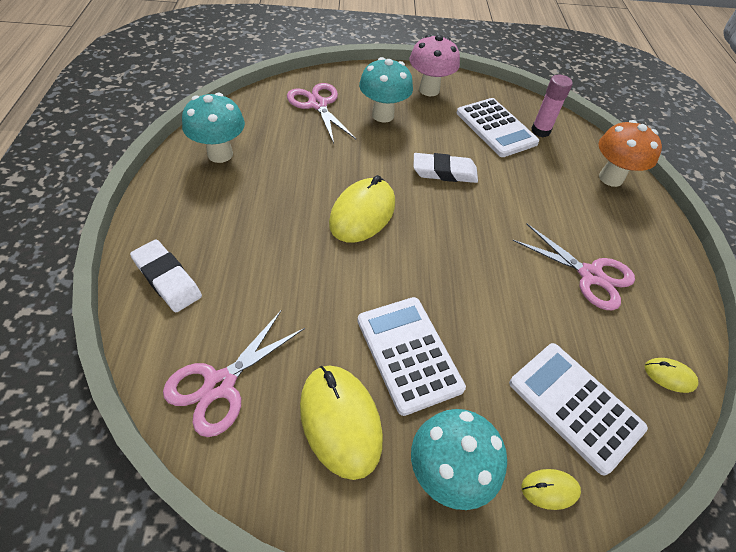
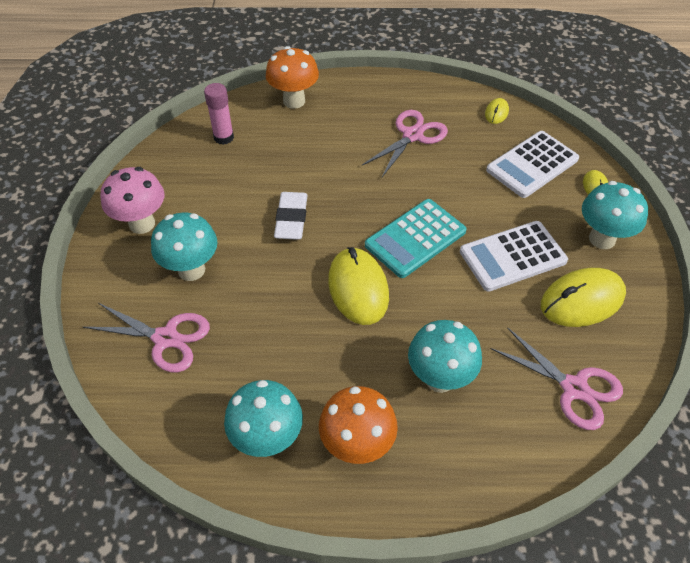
camera: 85 degrees left, 0 degrees up
(167, 279) = (471, 457): white eraser -> none
(201, 203) = (357, 446): none -> orange mushroom
(254, 265) = (439, 379): none -> turquoise mushroom
(318, 104) = (166, 338): pink scissors -> pink scissors turned 135 degrees counterclockwise
(362, 213) = (358, 288): yellow mouse -> yellow mouse turned 45 degrees clockwise
(429, 263) = (415, 238): none -> turquoise calculator
(496, 128) = (218, 171): white calculator -> none

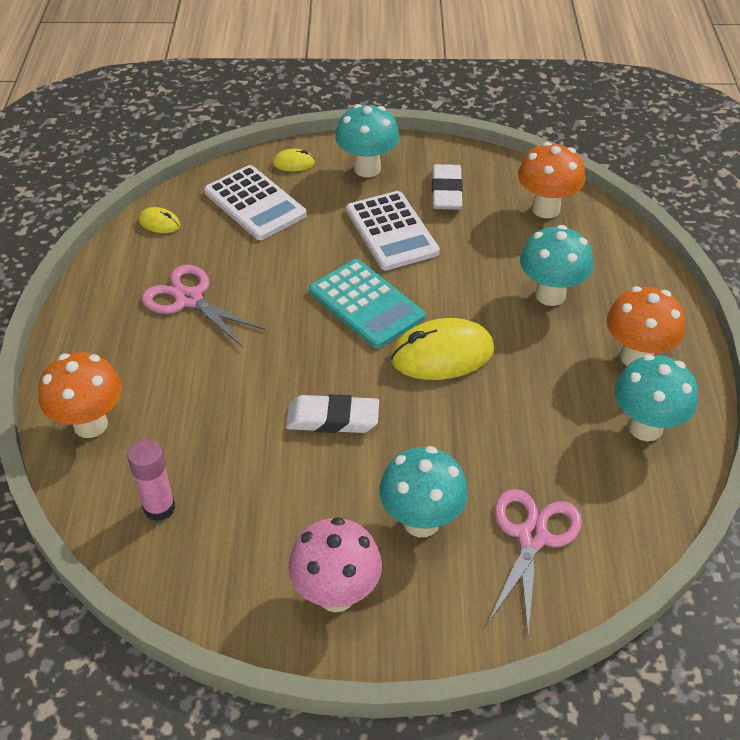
camera: 90 degrees left, 5 degrees down
(574, 388) = (546, 209): pink scissors -> orange mushroom
(582, 300) = (446, 192): yellow mouse -> white eraser

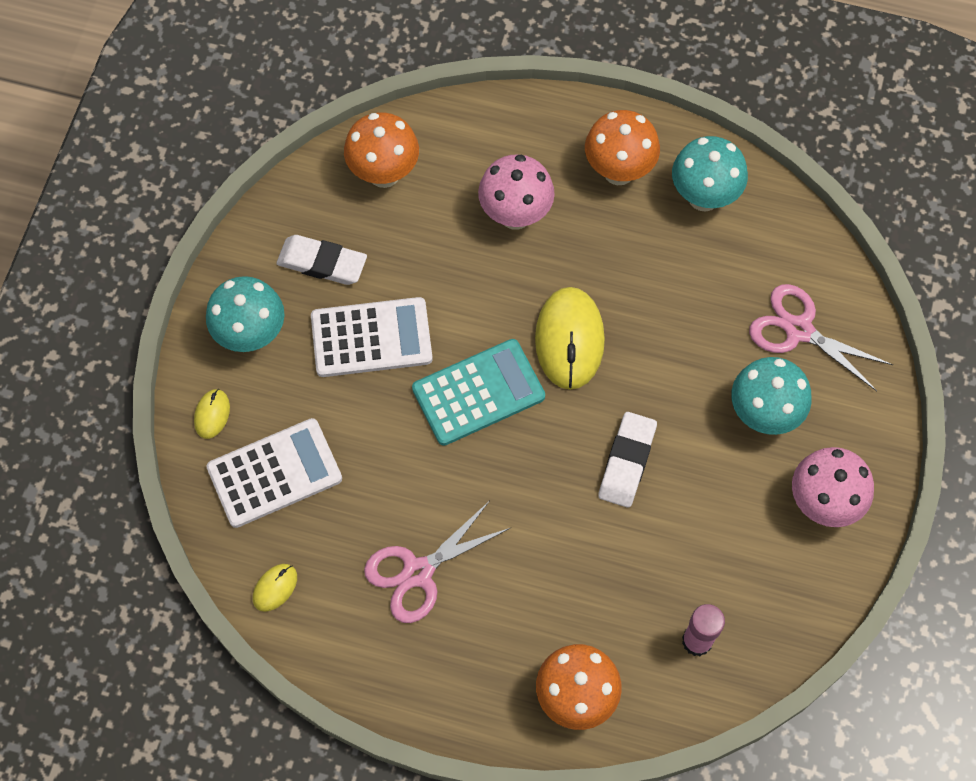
camera: 75 degrees left, 20 degrees up
(550, 295) = (515, 215): turquoise mushroom -> pink mushroom

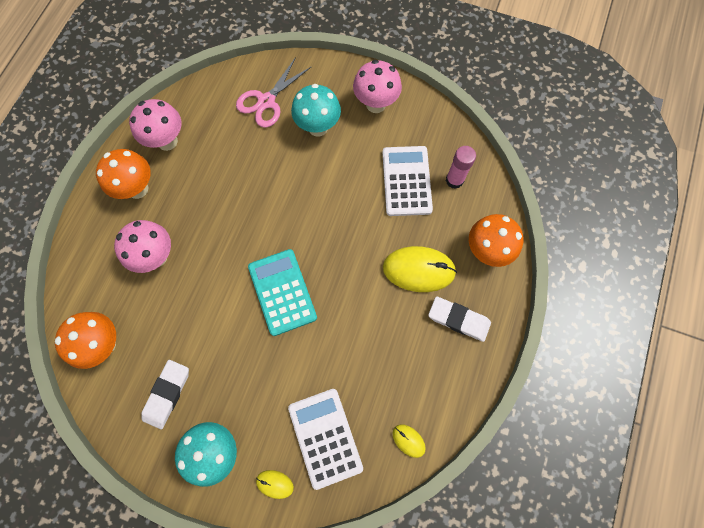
camera: 85 degrees left, 5 degrees up
(371, 338) = (232, 361): white calculator -> white calculator (406, 181)
(418, 572) = (403, 341): pink scissors -> none
(569, 340) = (253, 231): yellow mouse -> yellow mouse (419, 270)
(627, 462) = (340, 206): white eraser -> white eraser (458, 319)
(704, 197) = (167, 141): turquoise mushroom -> pink mushroom

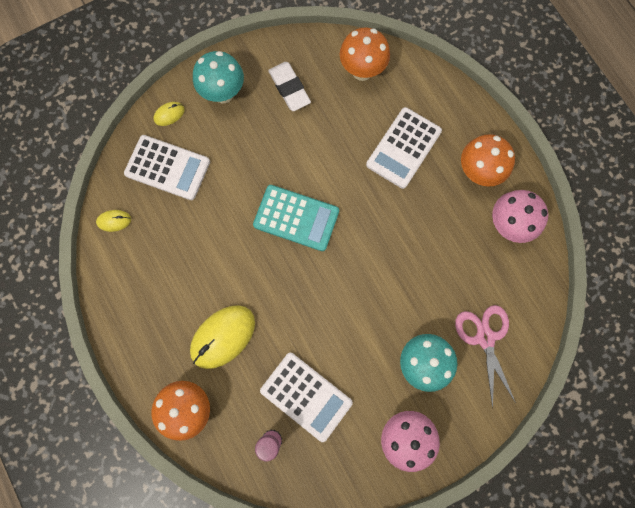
camera: 130 degrees right, 5 degrees up
(156, 257) = (403, 148): pink mushroom -> white calculator
(458, 319) = (159, 332): white eraser -> none

